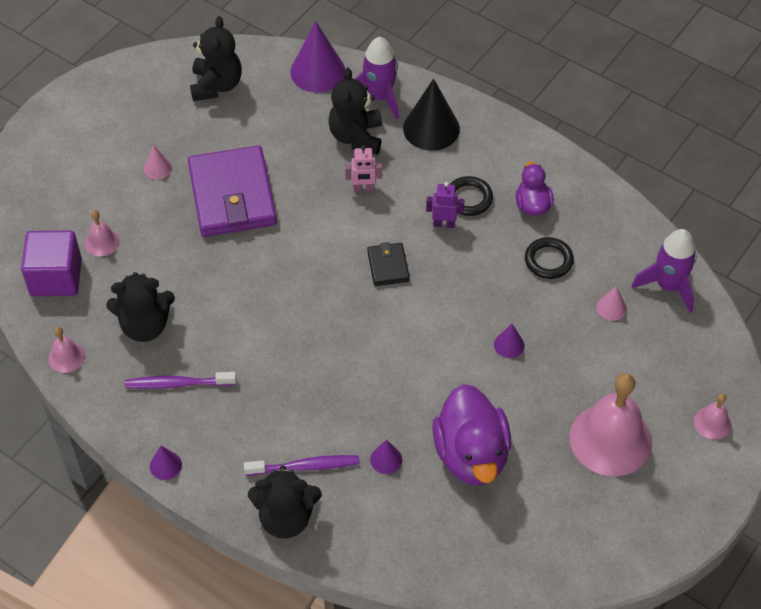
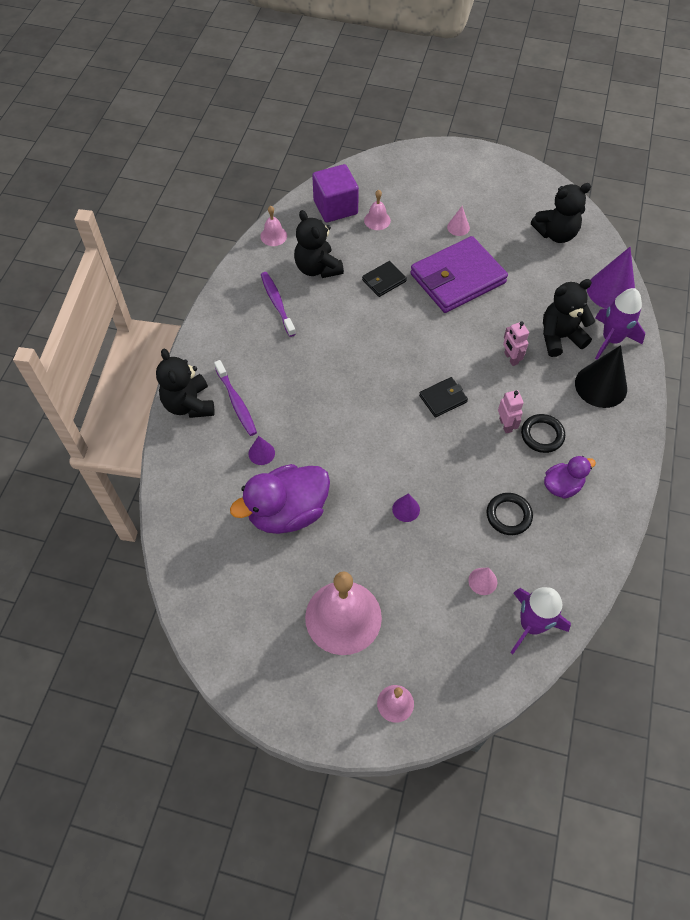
camera: 70 degrees right, 5 degrees up
(165, 465) = (208, 319): purple cone -> none
(199, 266) = (384, 281): none -> black wallet
(444, 224) = (505, 425): purple robot -> pink robot

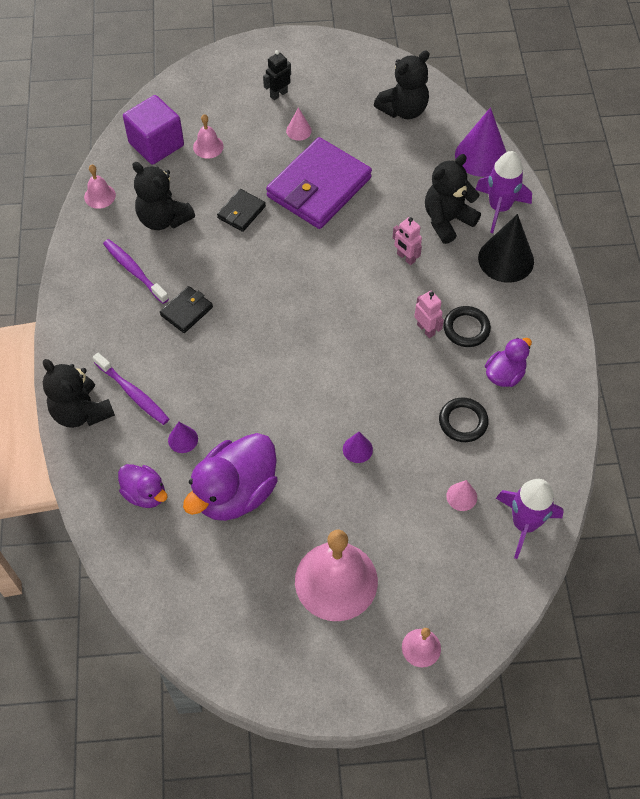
camera: 20 degrees left, 0 degrees up
(213, 488) = (145, 493): none -> purple duck
(443, 398) = (352, 321): black wallet -> black wallet (186, 311)
(452, 193) = (278, 94): none -> black robot

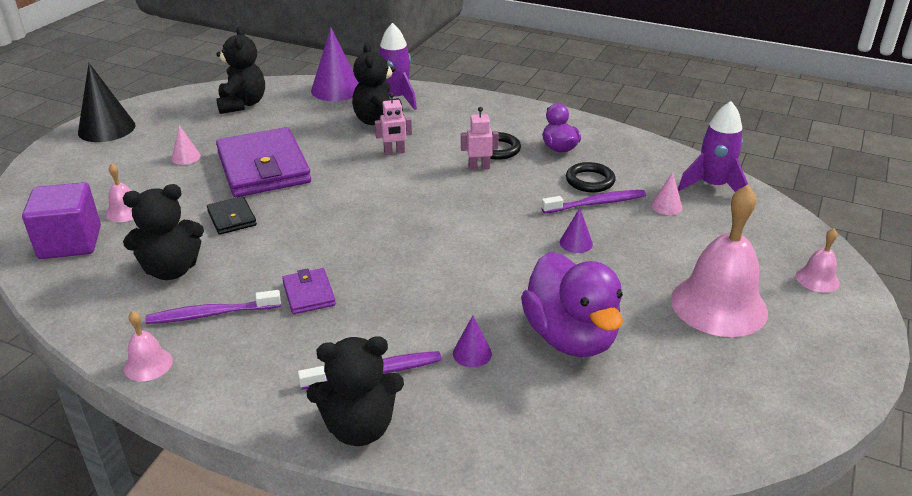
camera: 60 degrees left, 25 degrees down
(100, 196) = (75, 305): pink bell -> pink bell (148, 364)
(145, 493) = (522, 410): purple duck -> none
(186, 311) = (309, 294): black wallet -> purple wallet
(278, 94) = (128, 154): black robot -> none
(428, 441) = (596, 203): none -> purple toothbrush
(506, 259) = (448, 112): black cone -> black cone (106, 129)

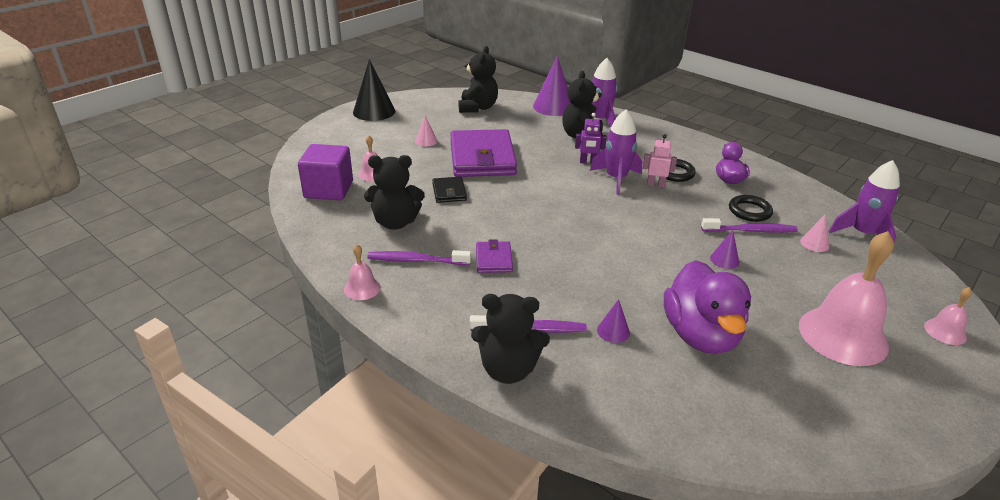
camera: 15 degrees right, 0 degrees up
(394, 152) = (588, 162): pink robot -> purple robot
(432, 167) = (616, 179): none -> purple rocket

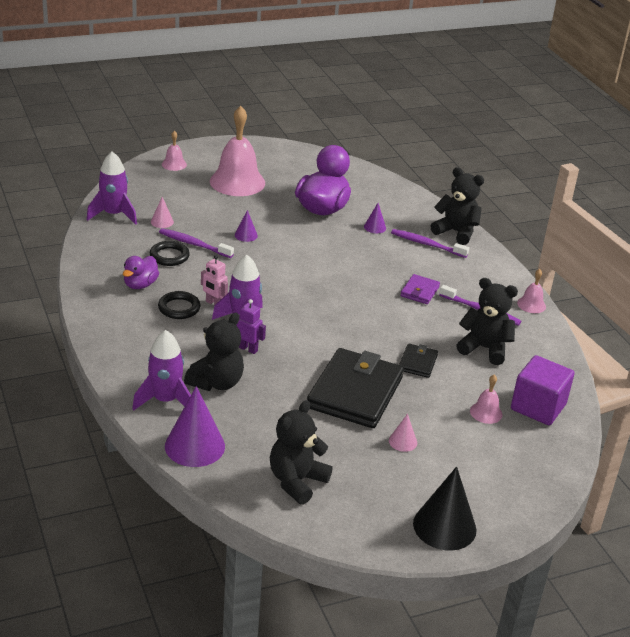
camera: 155 degrees left, 0 degrees up
(482, 158) = (355, 393): purple wallet -> black wallet

